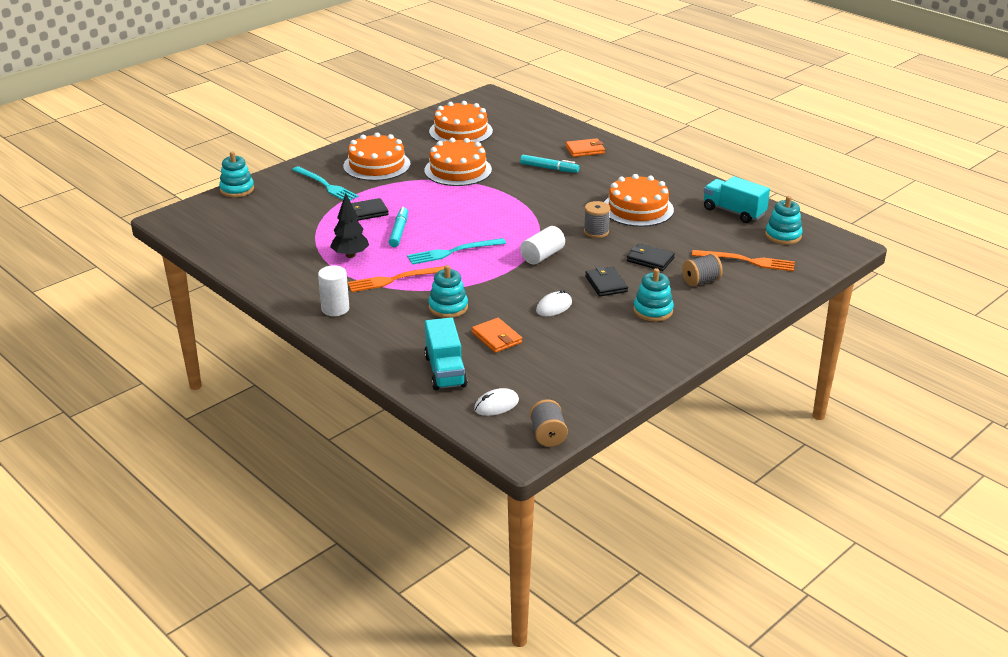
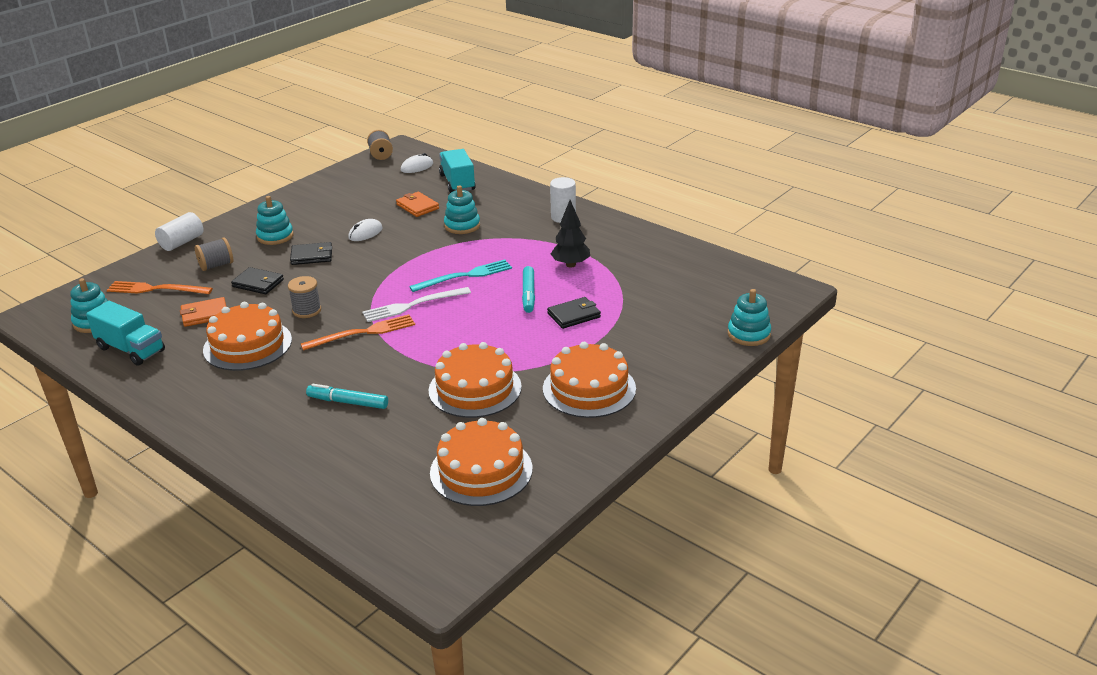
camera: 175 degrees right, 0 degrees up
(326, 185) = (641, 349): turquoise fork -> none
(395, 279) = (517, 245): orange fork -> orange fork (363, 333)
(502, 229) = (413, 305): none -> white fork
(542, 256) = (371, 279): white cylinder -> white cylinder (182, 242)
(585, 150) = (288, 444): orange wallet -> orange wallet (205, 314)
(606, 284) = (311, 256): black wallet -> black wallet turned 75 degrees counterclockwise

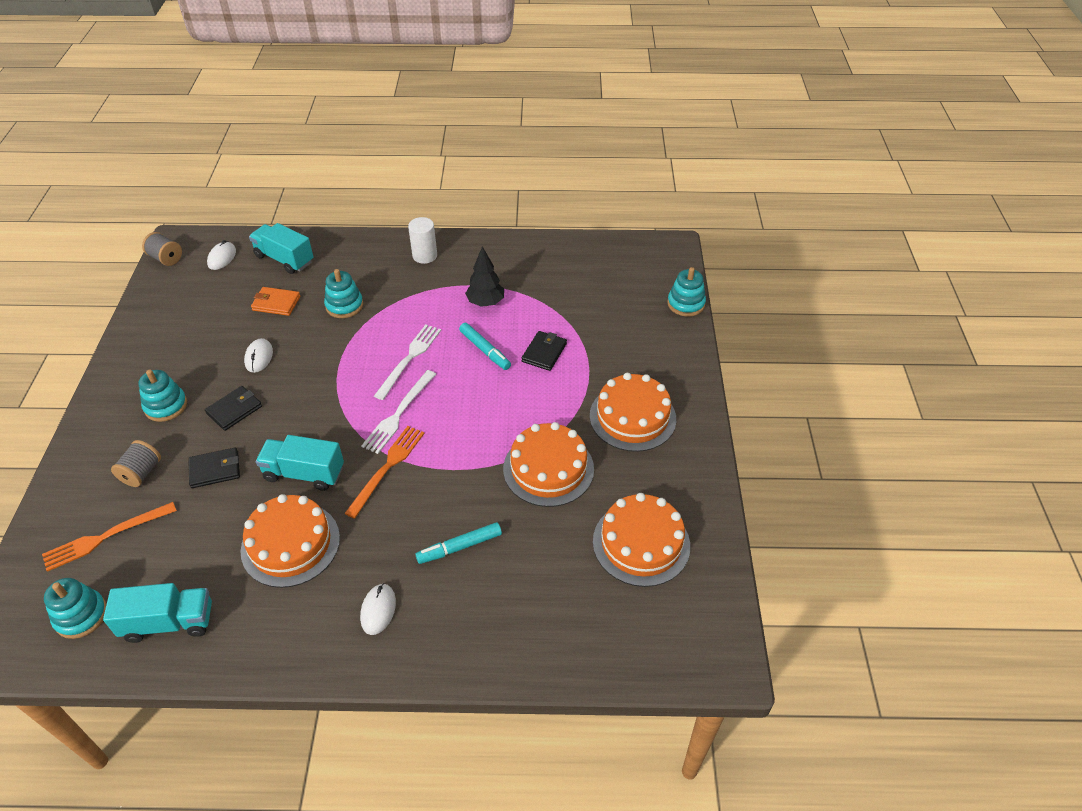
camera: 40 degrees left, 15 degrees up
(182, 242) = (63, 465): white cylinder -> none
(205, 314) = (201, 536): orange wallet -> none
(250, 409) = (378, 610): none -> white mouse
(307, 310) = (304, 473): grey spool -> turquoise truck
(465, 276) = (409, 359): turquoise fork -> white fork

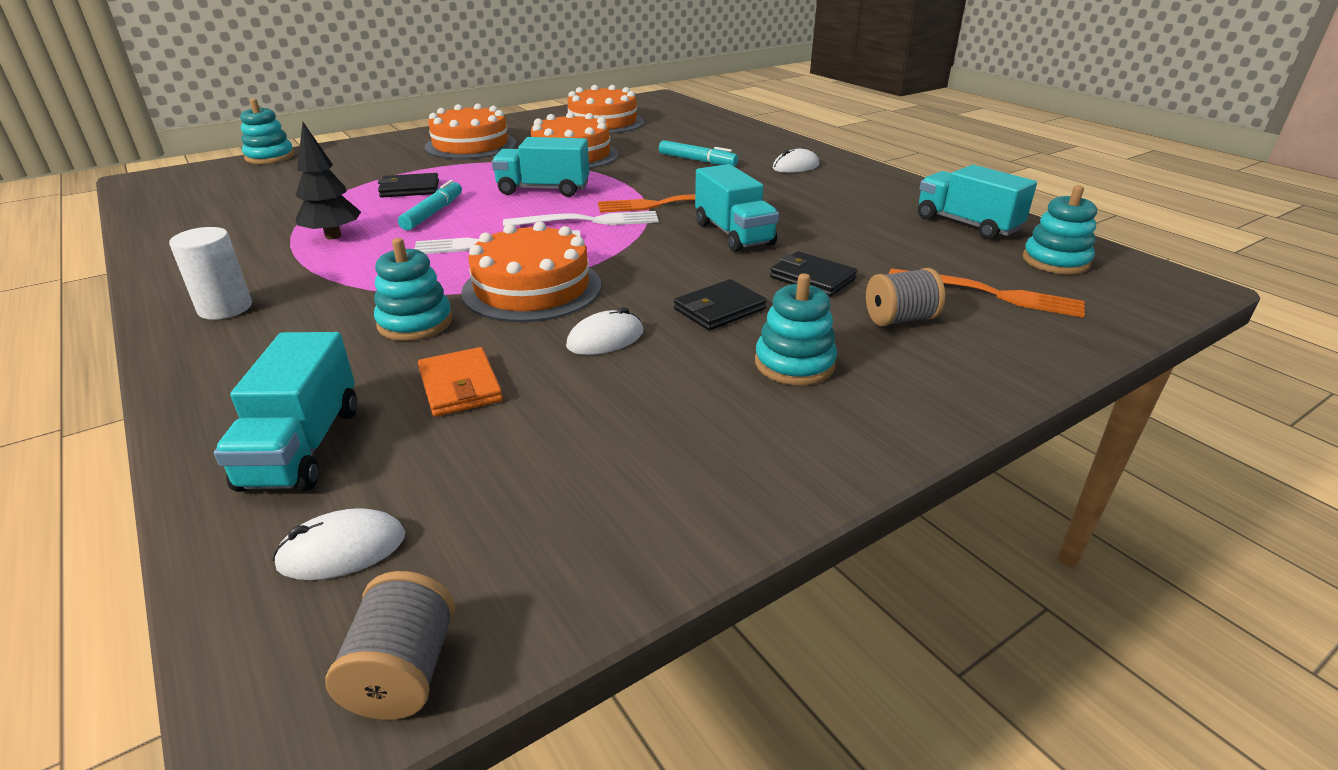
camera: 125 degrees left, 15 degrees down
(234, 410) = (719, 309): black wallet -> black wallet turned 45 degrees counterclockwise
(290, 544) = (810, 210): orange cake -> orange cake (532, 288)
(479, 417) = (543, 189): none -> turquoise truck

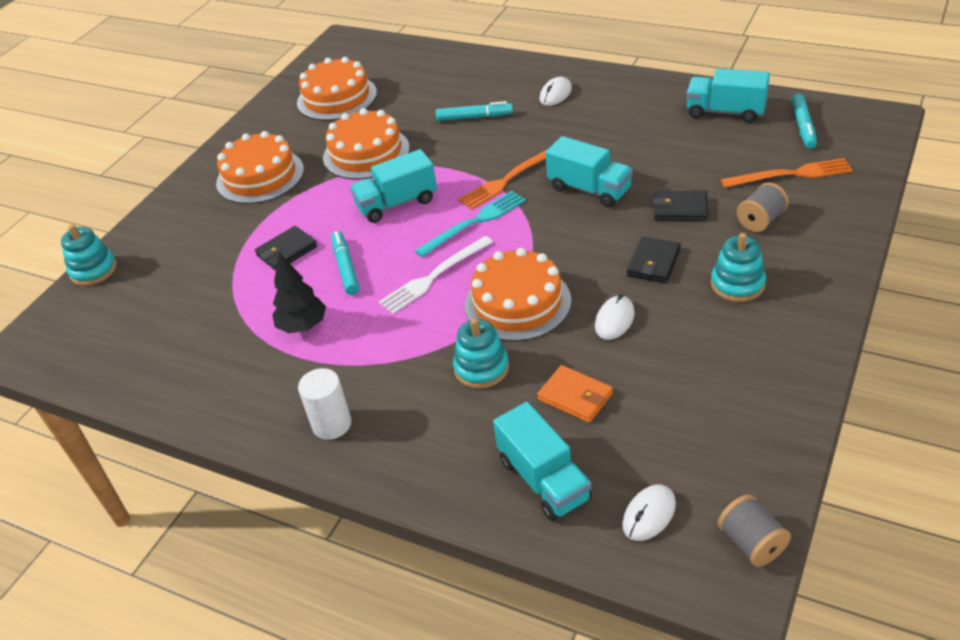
camera: 25 degrees left, 10 degrees up
(588, 221) = (474, 222): white fork -> turquoise fork
(1055, 261) = (803, 126): turquoise stacking toy -> turquoise marker

